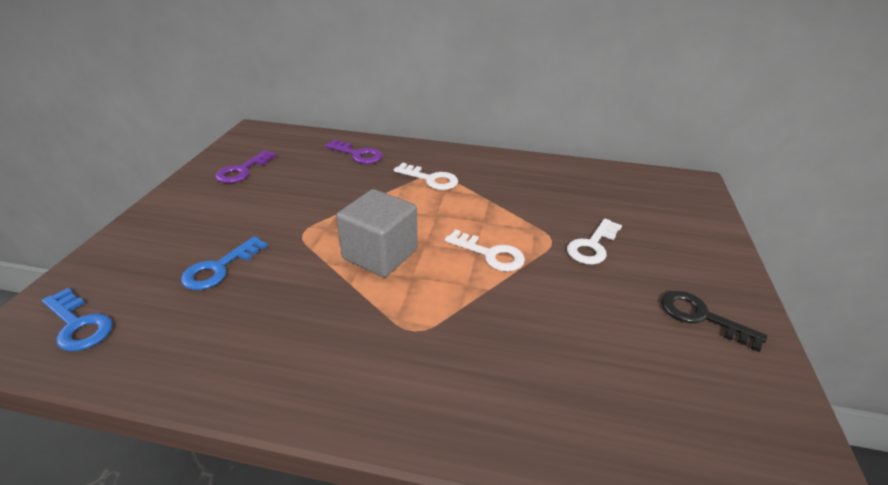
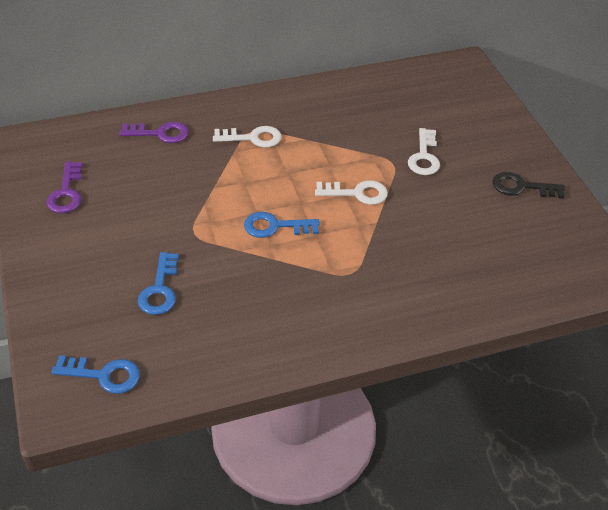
camera: 30 degrees left, 10 degrees up
(380, 254) = (275, 226): grey cube -> blue key

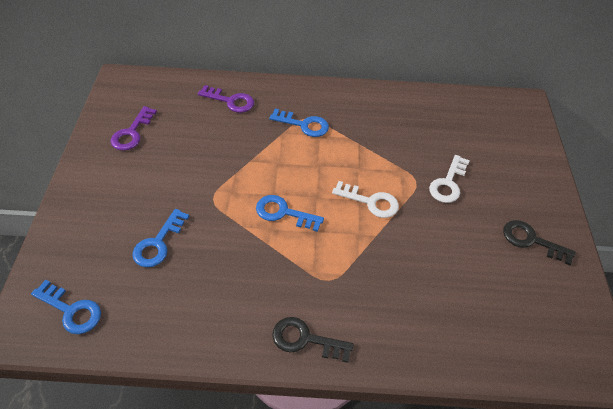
camera: 20 degrees right, 5 degrees up
(253, 138) = (304, 125): white key -> blue key
(353, 329) = (305, 339): none -> black key

